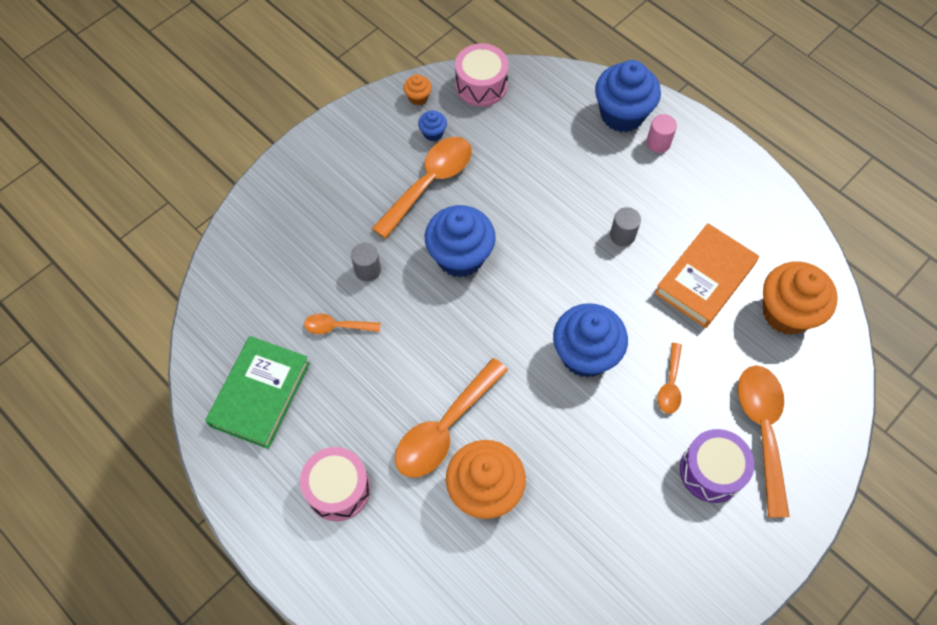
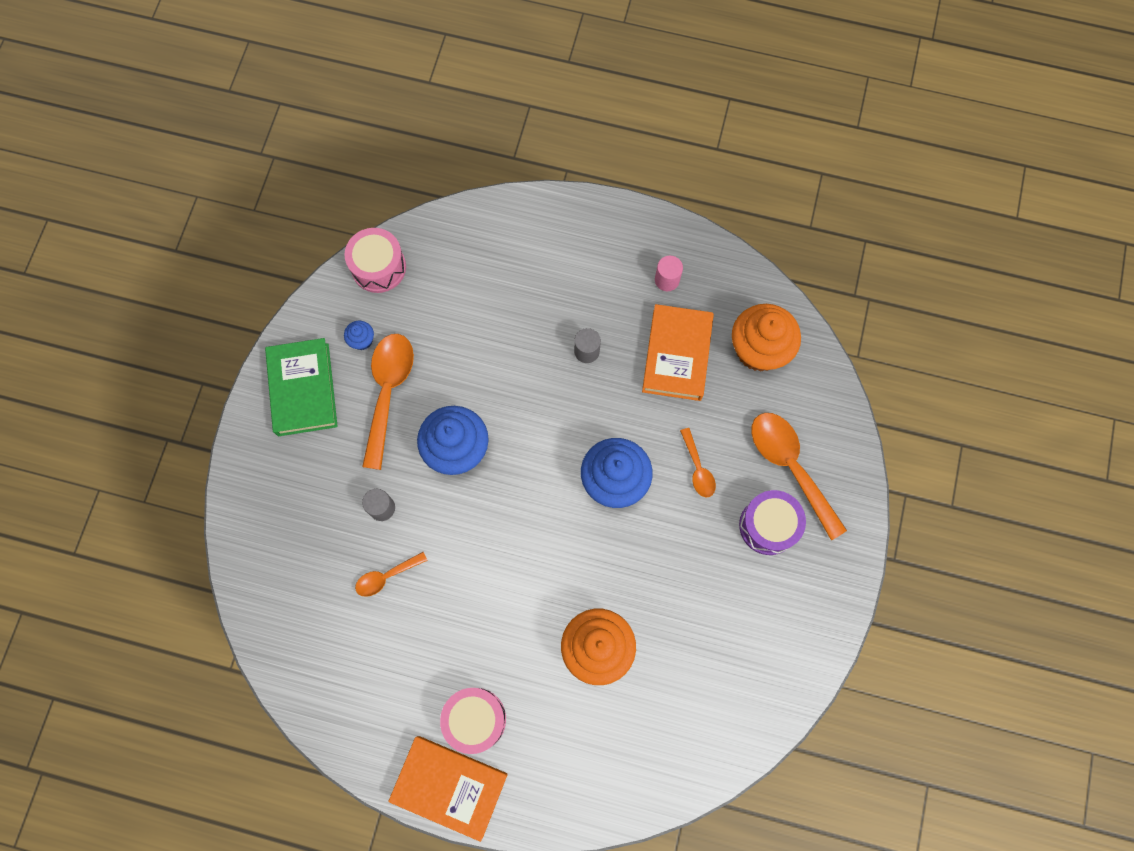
camera: 30 degrees left, 10 degrees up
(260, 394) = (357, 676): green book -> green book (303, 389)
(280, 534) = (449, 786): none -> orange book
(418, 97) = (327, 311): orange cupcake -> none
(445, 428) = (534, 614): orange spoon -> none
(622, 114) = (523, 231): blue cupcake -> none
(658, 143) = (570, 243): pink cylinder -> pink cylinder (667, 280)

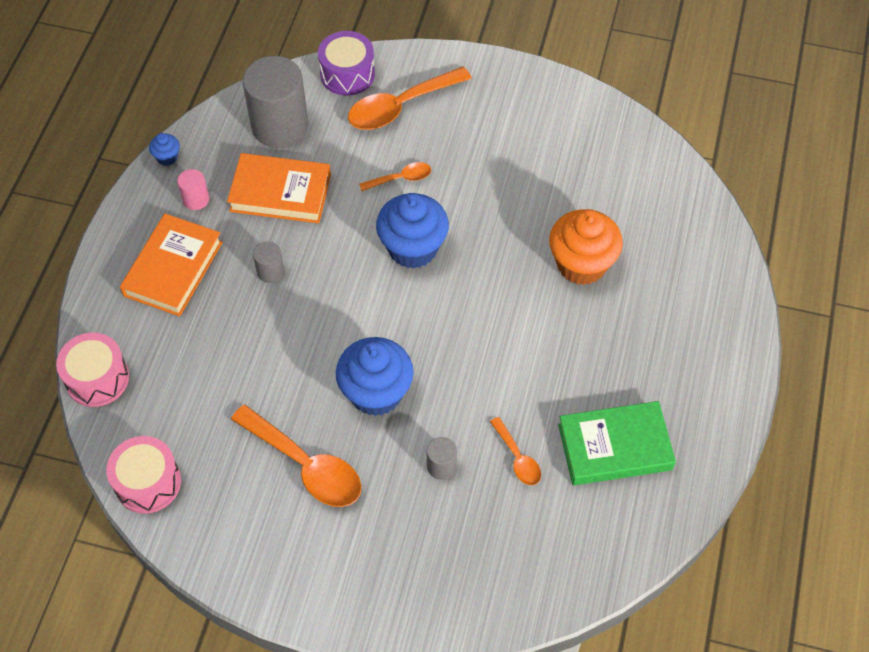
camera: 90 degrees left, 15 degrees down
(303, 389) = (297, 559): green book -> green book (614, 447)
(362, 340) = (240, 496): blue cupcake -> blue cupcake (167, 157)
(388, 392) = (306, 465): orange spoon -> orange spoon turned 150 degrees counterclockwise
(449, 786) = (726, 390): orange book -> orange book (173, 269)
(475, 719) = (659, 369): pink drum -> pink drum (97, 378)
(758, 350) = (280, 126): orange cupcake -> grey cylinder
(768, 526) = (457, 126): purple drum -> purple drum (347, 74)

